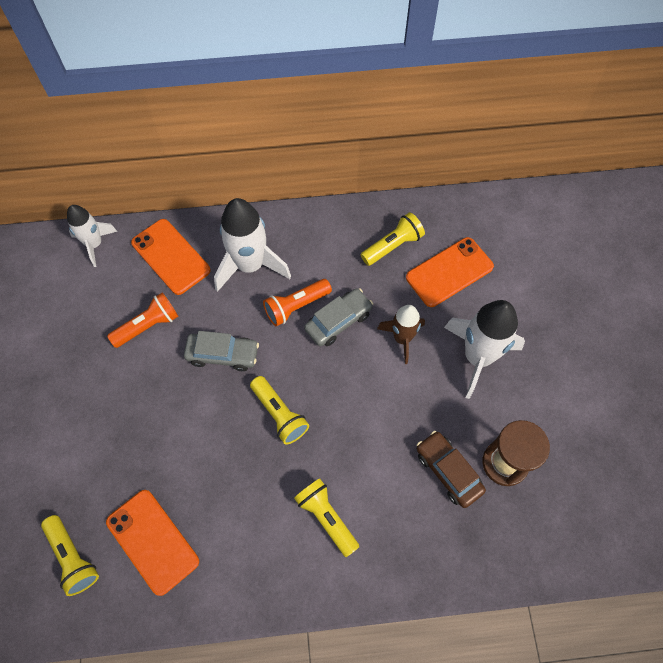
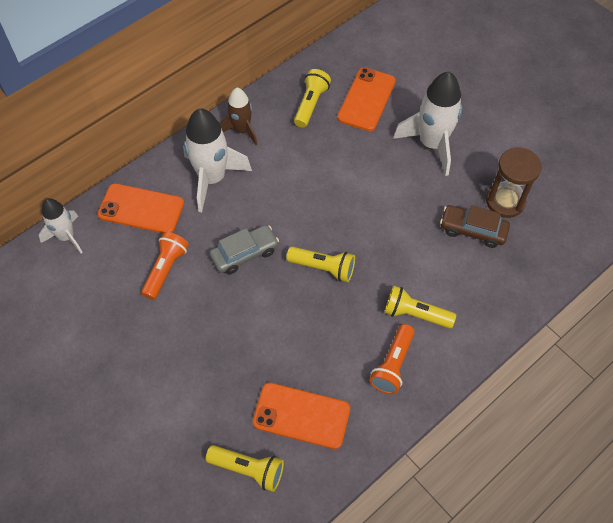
camera: 35 degrees left, 5 degrees down
(296, 306) = (273, 187): orange flashlight -> orange flashlight (392, 365)
(338, 321) = (313, 178): grey car -> none
(402, 338) = (369, 163): brown rocket -> brown rocket (241, 130)

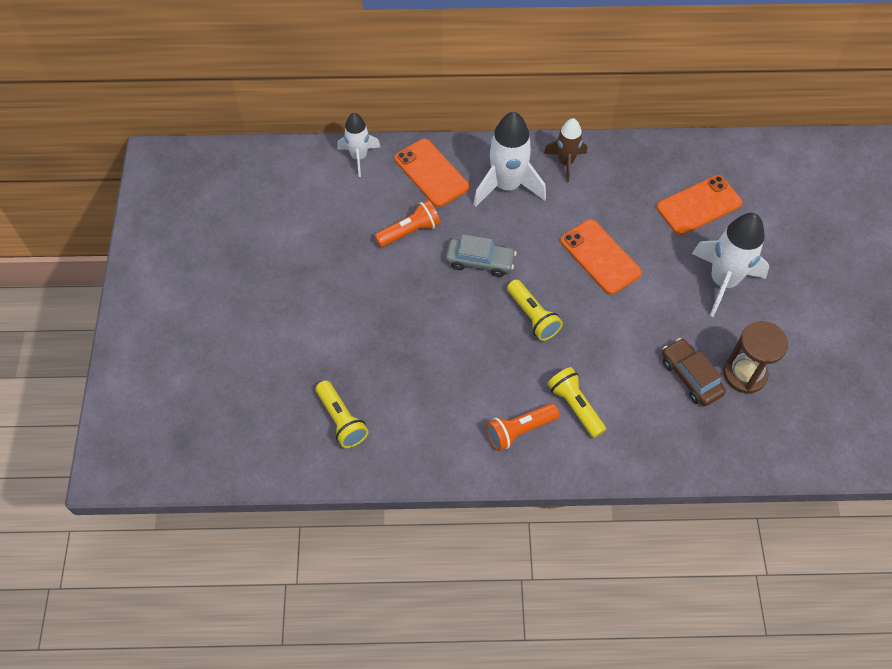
camera: 40 degrees right, 0 degrees up
(301, 415) = (414, 413): orange phone -> orange phone (600, 257)
(311, 104) = (644, 178): yellow flashlight -> none

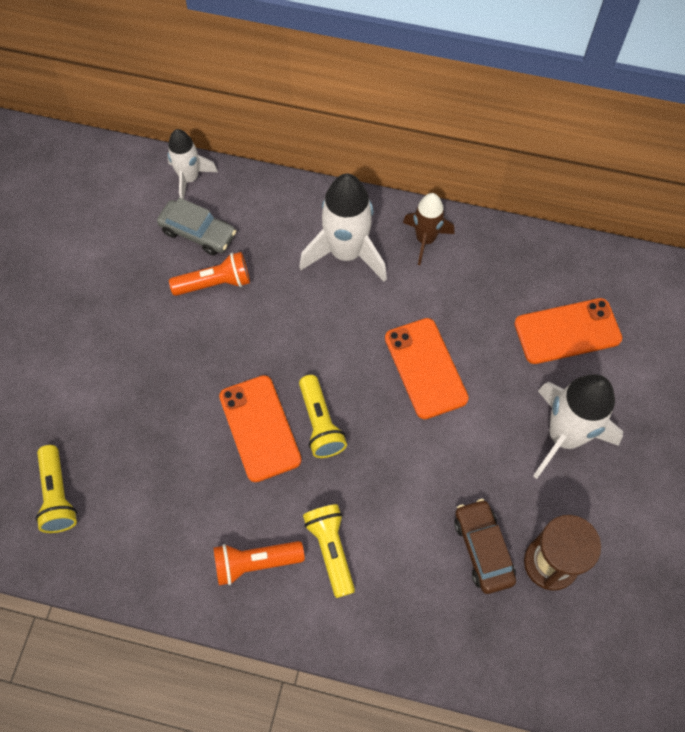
camera: 15 degrees right, 5 degrees up
(431, 173) = (264, 217): orange phone -> orange phone (260, 428)
(480, 261) = (282, 340): grey car -> grey car (198, 233)

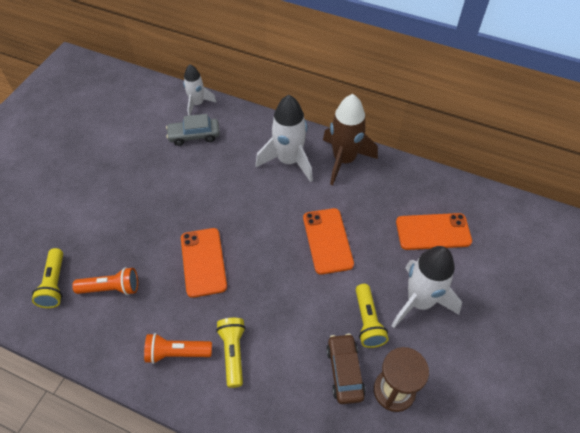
camera: 10 degrees right, 10 degrees down
(198, 233) = (194, 136): grey car -> grey car turned 135 degrees clockwise
(215, 283) = (197, 167): orange flashlight -> orange flashlight (111, 288)
(320, 423) = (246, 265): yellow flashlight -> yellow flashlight (367, 321)
(425, 239) = (344, 160): brown rocket -> brown rocket, size x1.64

